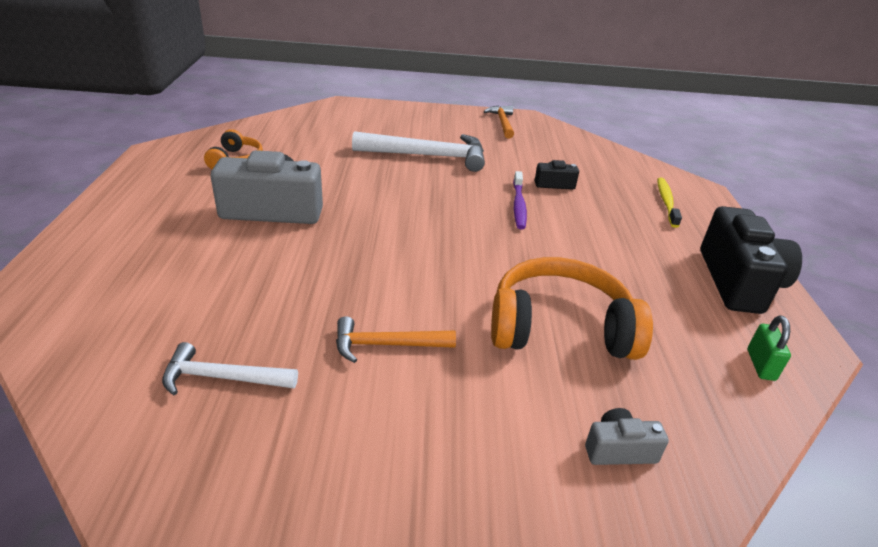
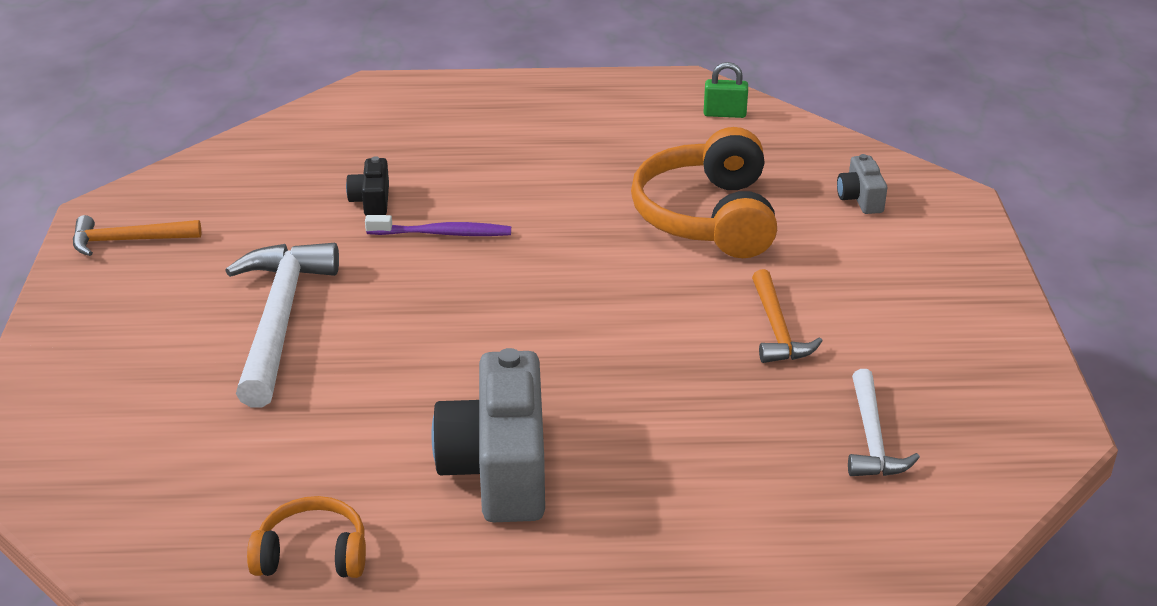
camera: 90 degrees left, 0 degrees up
(666, 202) = (414, 118): yellow toothbrush -> none
(738, 282) = (590, 101): black camera -> none

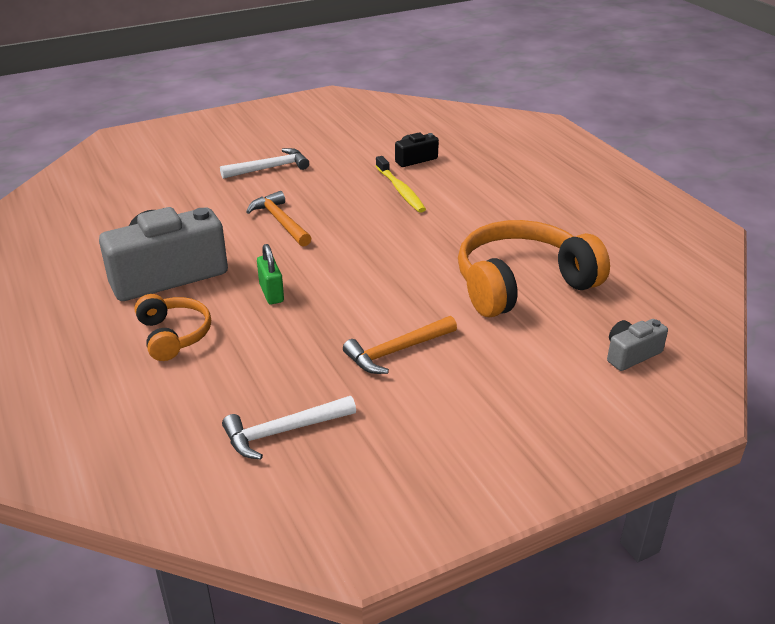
camera: 65 degrees right, 0 degrees up
(128, 240) = (311, 109): orange hammer -> orange hammer (280, 221)
(280, 320) = (270, 168): white hammer -> white hammer, size x0.57
(312, 554) = (65, 237): orange headphones -> orange headphones (173, 335)
(442, 233) = (400, 190): purple toothbrush -> yellow toothbrush
(724, 114) = (683, 257): green padlock -> green padlock (271, 293)

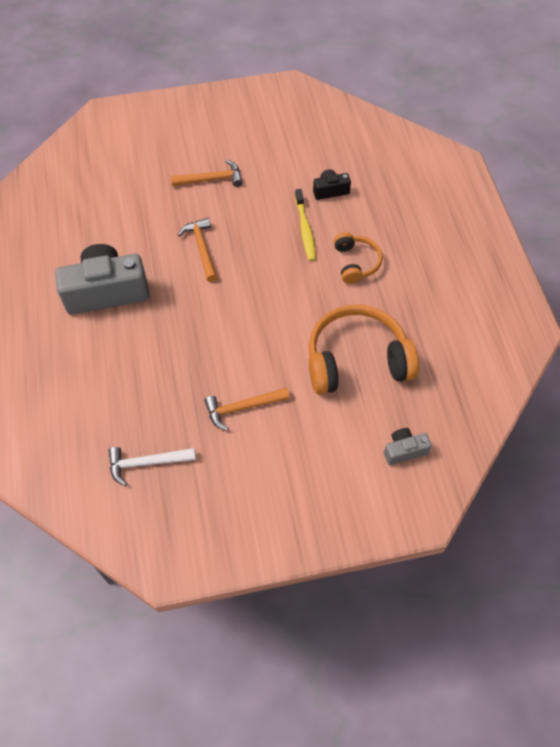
camera: 15 degrees right, 25 degrees up
(173, 335) = (98, 356): orange headphones -> orange headphones (356, 262)
(270, 168) = (211, 179): white hammer -> orange hammer
(271, 293) = (174, 328): green padlock -> none

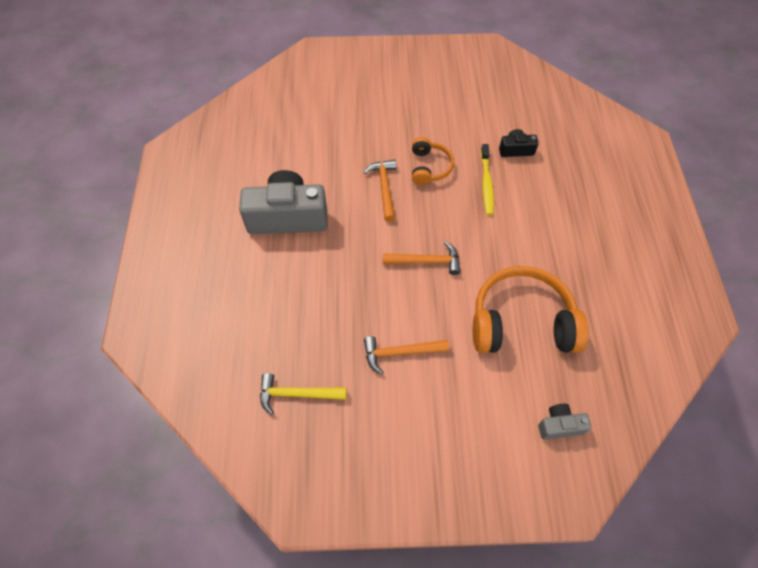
camera: 10 degrees right, 0 degrees up
(146, 463) = (297, 394): white hammer -> yellow hammer
(211, 179) = (403, 124): orange hammer -> orange hammer (426, 261)
(356, 262) = (532, 223): orange headphones -> orange headphones (429, 167)

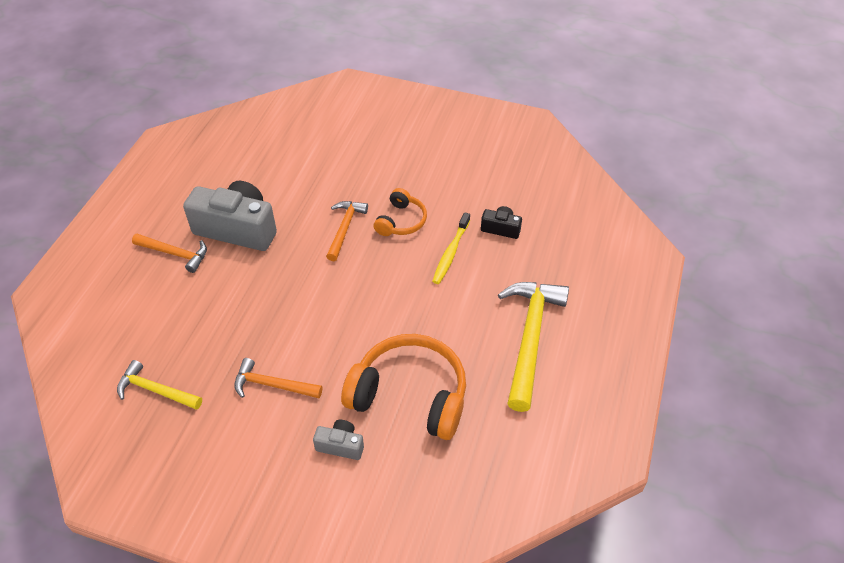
camera: 20 degrees right, 10 degrees down
(426, 261) = (347, 309): orange hammer -> orange hammer (175, 254)
(559, 425) = (391, 506): grey camera -> grey camera (340, 445)
(590, 239) = (530, 338): none -> yellow hammer

